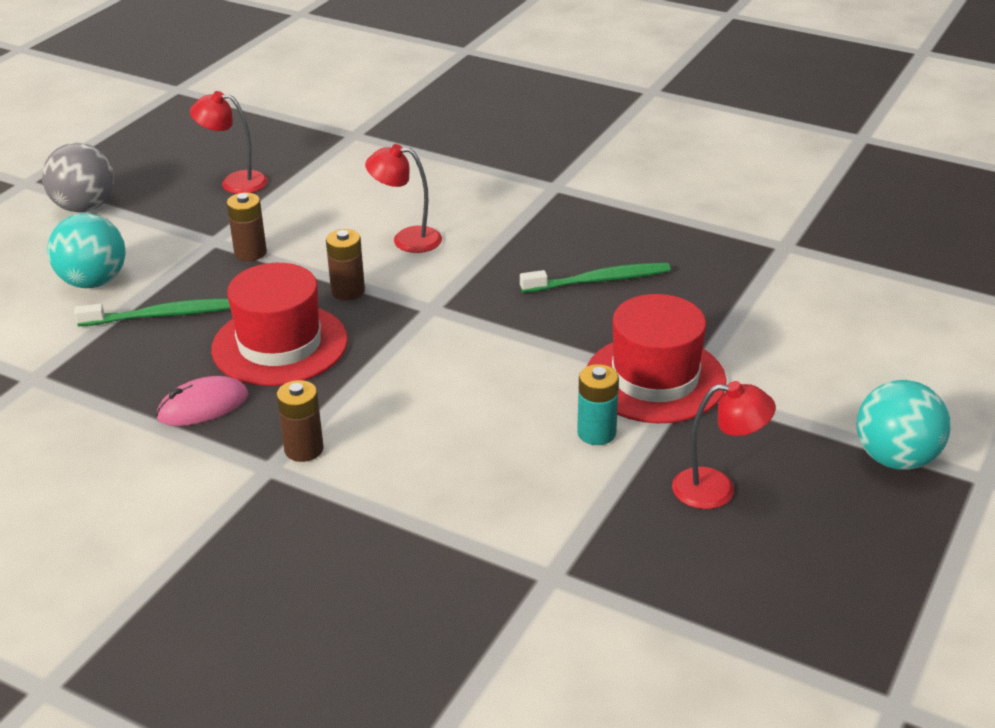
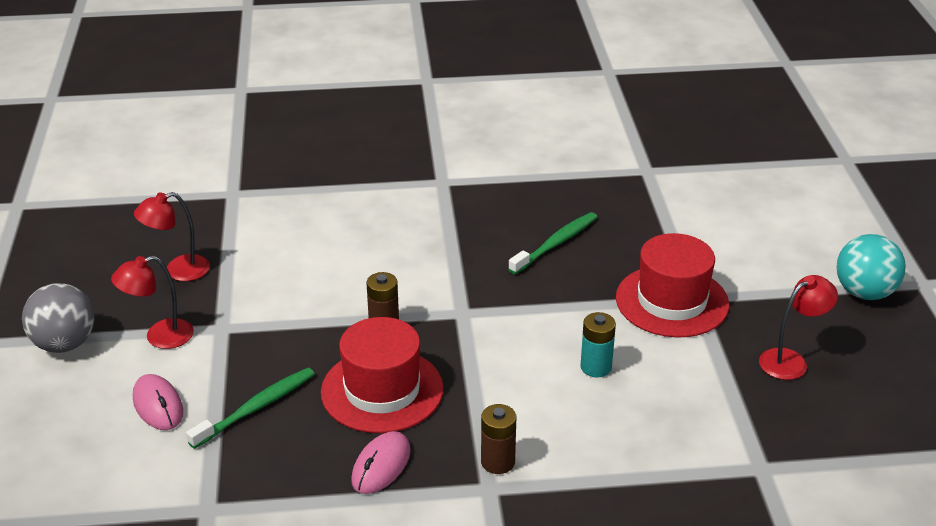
camera: 35 degrees left, 0 degrees up
(93, 282) = (158, 405): turquoise ball -> pink mouse
(250, 253) = (266, 326): brown battery -> none
(407, 239) = (380, 266): red lamp -> red lamp (159, 337)
(596, 433) = (678, 356): turquoise battery -> turquoise battery (596, 367)

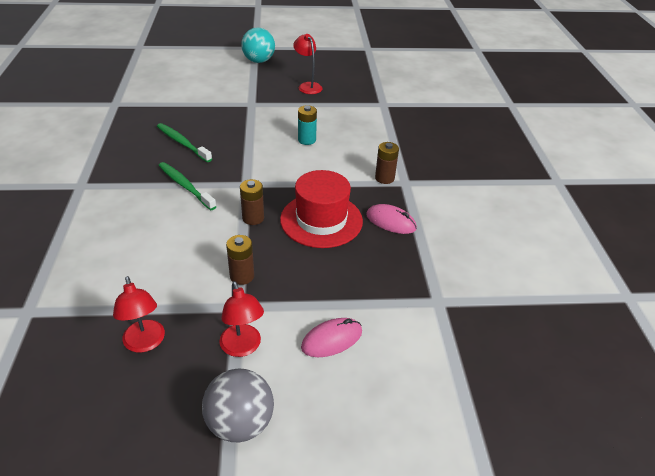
camera: 90 degrees left, 5 degrees up
(255, 408) = (337, 281): green toothbrush -> green toothbrush (185, 186)
(271, 326) = (242, 276): none -> brown battery
(672, 301) = (253, 111): red hat -> none

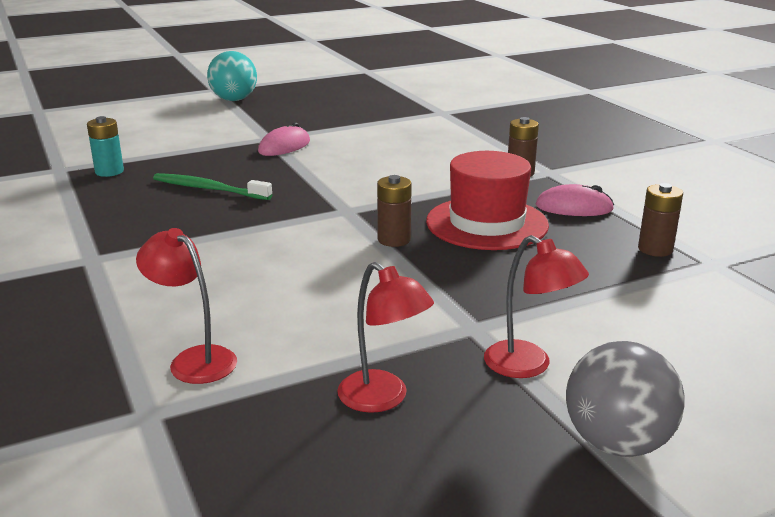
camera: 20 degrees left, 15 degrees down
(185, 186) = (261, 228): green toothbrush -> none
(242, 276) = (444, 297): brown battery -> brown battery (655, 249)
(307, 86) = (327, 112): red lamp -> red lamp (194, 359)
(307, 140) = (382, 157): turquoise battery -> turquoise battery (109, 172)
(332, 340) = (634, 328): pink mouse -> pink mouse (284, 146)

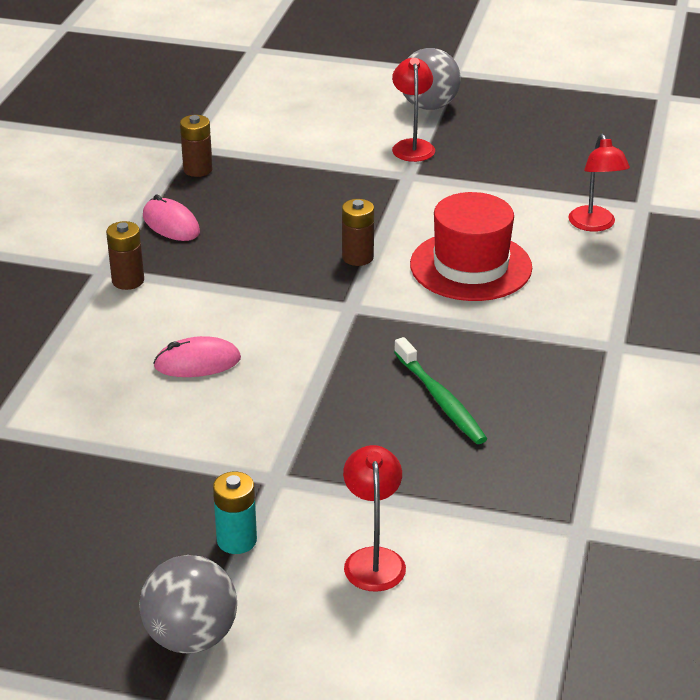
camera: 140 degrees left, 10 degrees up
(109, 172) = (522, 491): turquoise battery -> turquoise battery (236, 540)
(234, 100) = (191, 637): turquoise ball -> grey ball
(284, 146) = (279, 445): pink mouse -> pink mouse (197, 362)
(383, 399) = (510, 163): red lamp -> red lamp (373, 559)
(486, 223) = (264, 240): red hat -> red hat (471, 266)

